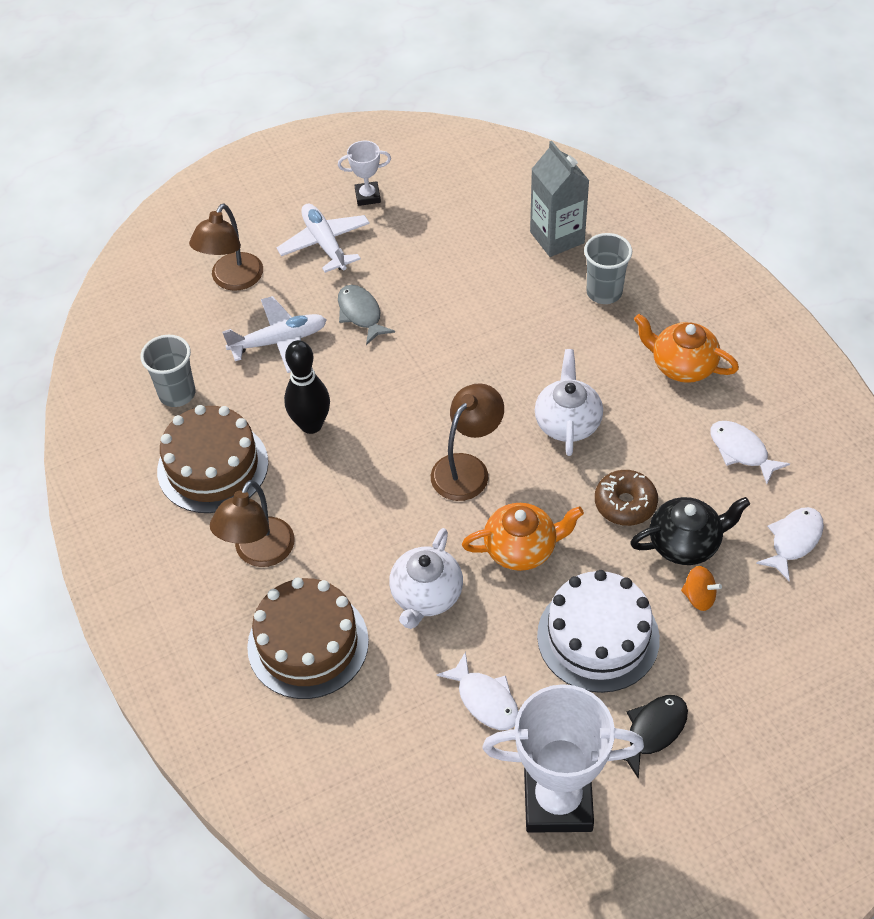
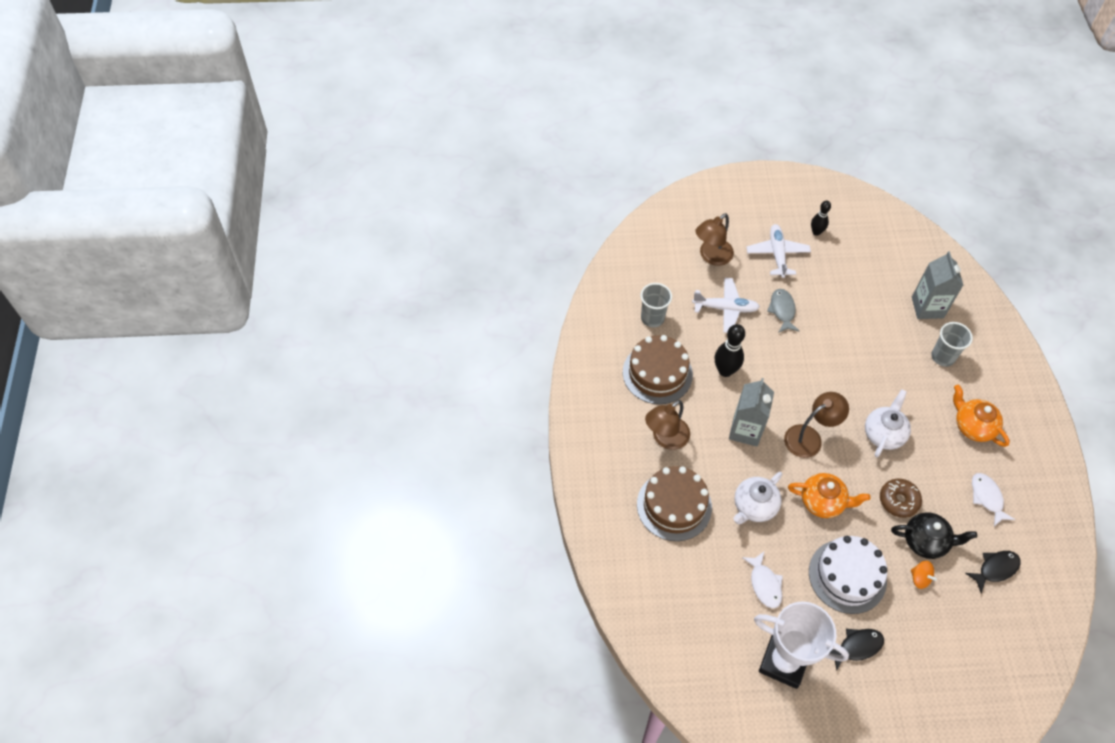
camera: 20 degrees right, 5 degrees up
(367, 196) = (816, 232): white trophy -> black bowling pin
(372, 495) = (745, 430): none -> grey carton
(793, 541) = (995, 569): white fish -> black fish

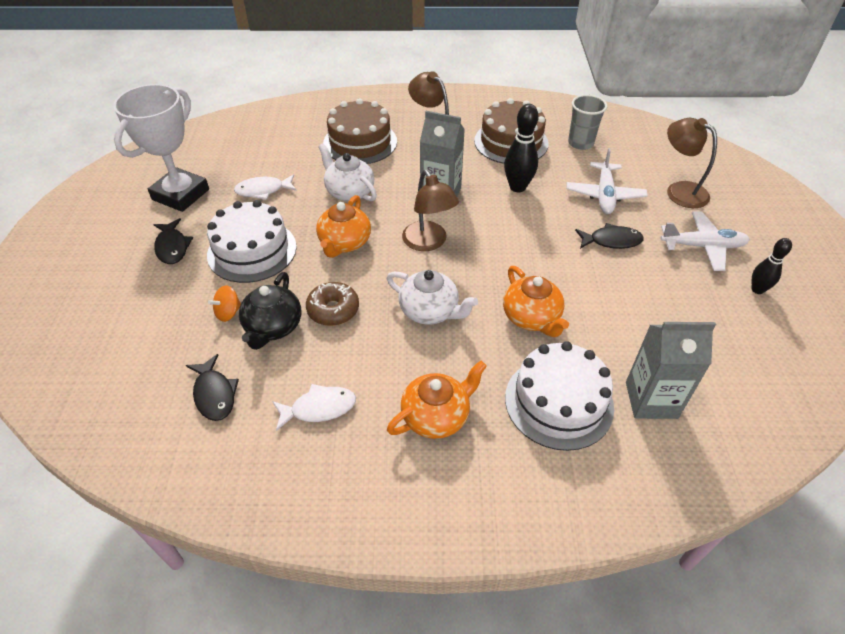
camera: 95 degrees right, 10 degrees down
(782, 310) = (611, 241): grey fish -> black fish
(874, 368) = (531, 318): none -> orange teapot
(942, 357) = (559, 402): grey cup -> white cake

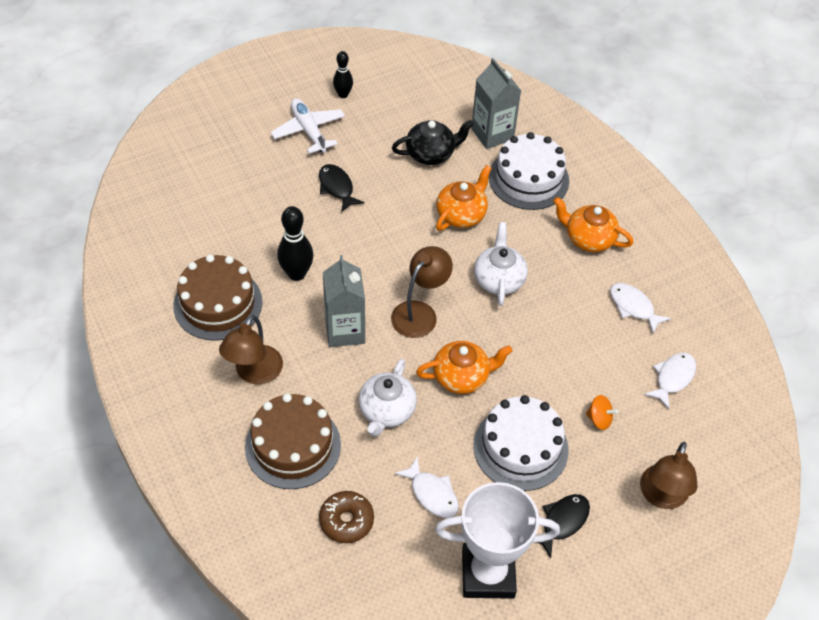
camera: 120 degrees left, 5 degrees up
(214, 394) = (673, 378): black fish -> white fish
(273, 327) = (589, 377): black teapot -> black teapot (431, 154)
(333, 310) = (543, 345): brown donut -> brown donut (346, 521)
(580, 143) = (189, 245): grey cup -> none
(604, 195) = (271, 206): white plane -> none
(679, 190) = (234, 156): brown lamp -> brown lamp (662, 496)

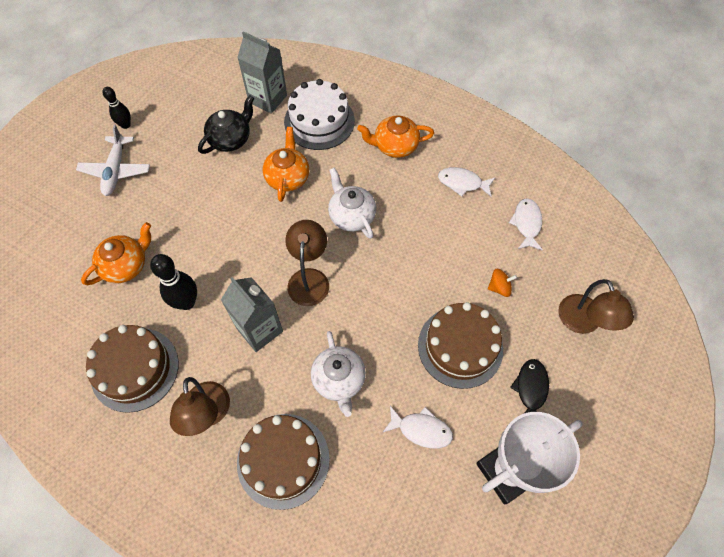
camera: 30 degrees left, 10 degrees up
(308, 131) = (116, 170): white plane -> white plane turned 120 degrees counterclockwise
(337, 187) = (172, 208): black fish -> none
(346, 521) = (371, 499): brown donut -> none
(462, 377) = (377, 314): orange teapot -> orange teapot (126, 265)
(520, 448) = (460, 347): white cake -> brown cake

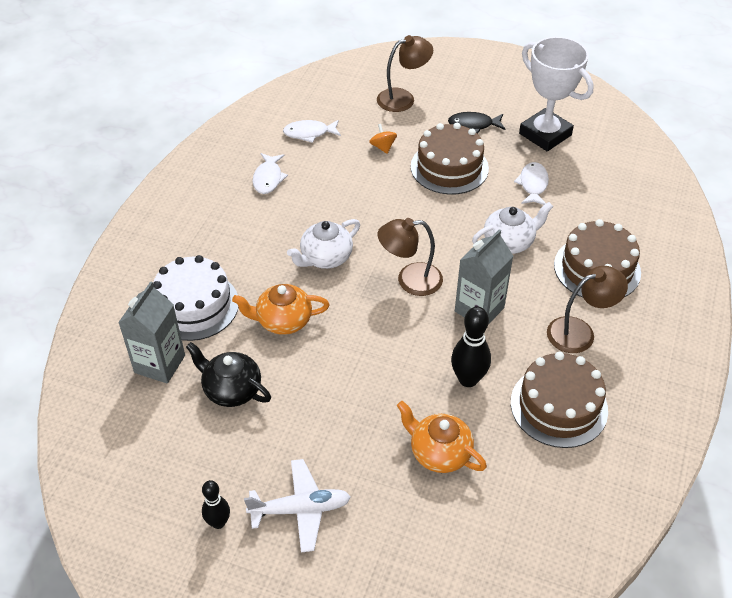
camera: 100 degrees left, 15 degrees down
(395, 146) = (225, 234): orange teapot -> none

